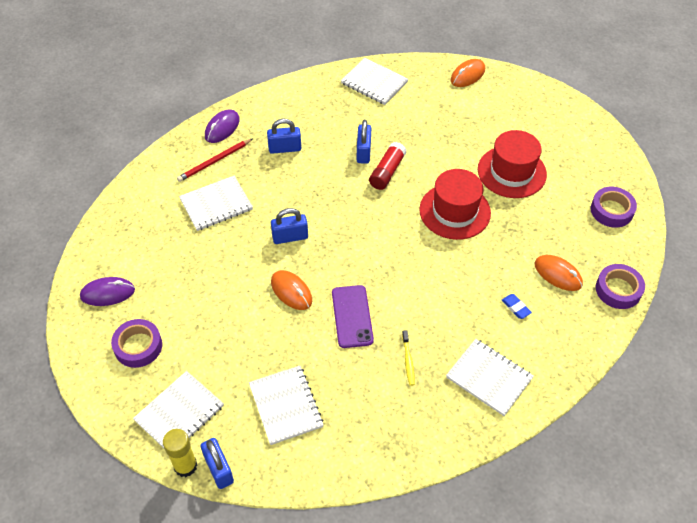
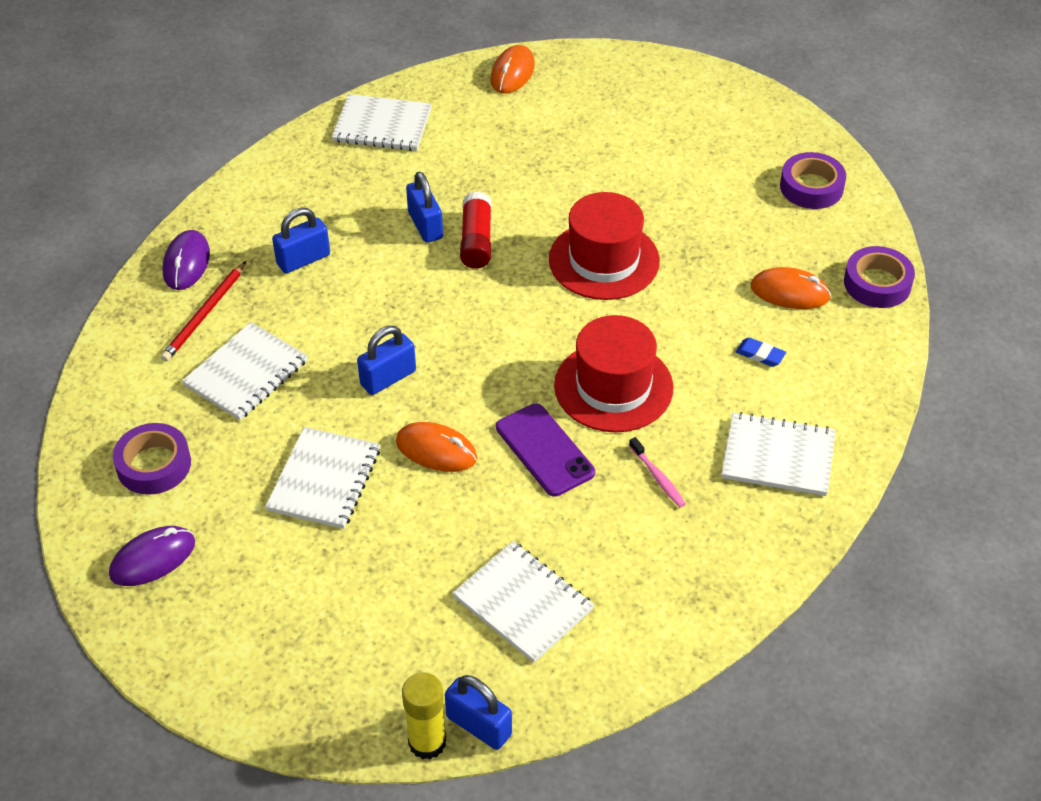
camera: 25 degrees left, 5 degrees down
(138, 346) = (250, 613): purple tape -> purple tape (154, 465)
(179, 413) = (372, 677): white notebook -> white notebook (324, 480)
(408, 361) = (658, 477): yellow toothbrush -> pink toothbrush
(511, 172) = (651, 182): red hat -> red hat (613, 387)

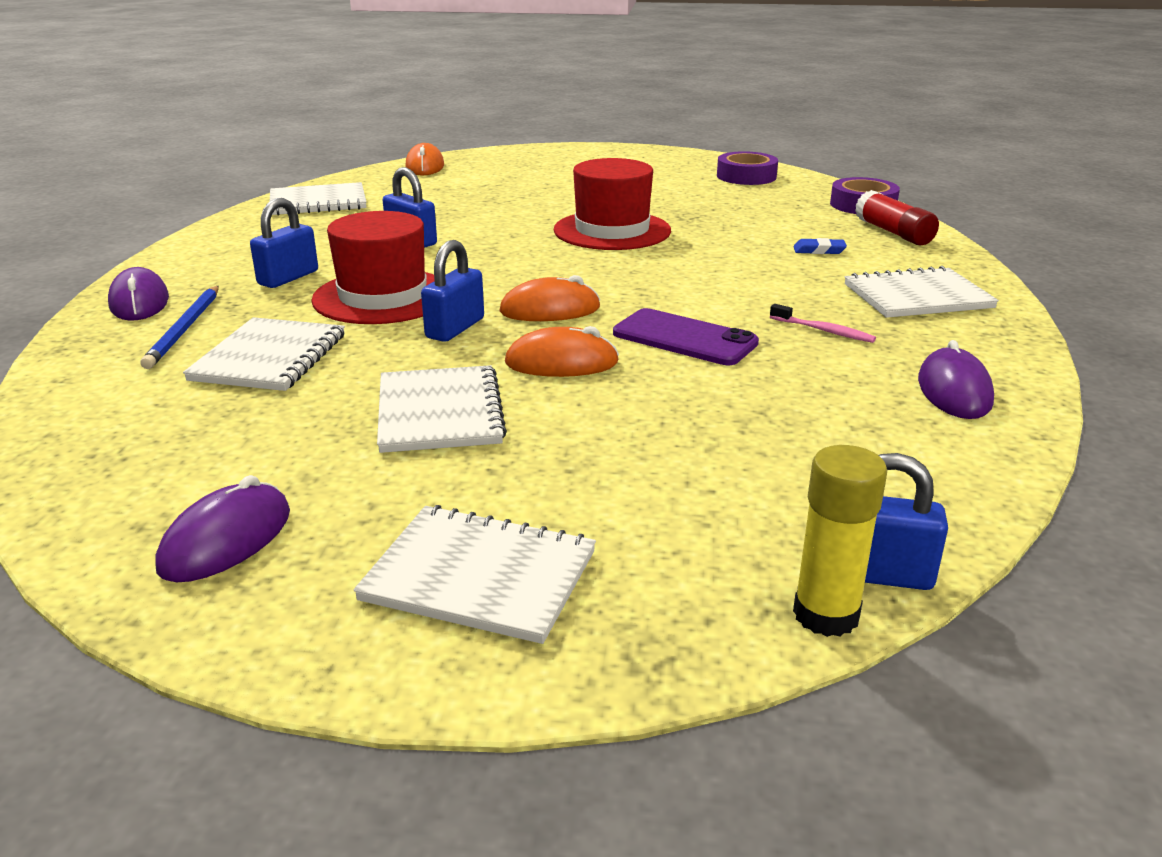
camera: 25 degrees left, 20 degrees down
(154, 465) = (177, 452): purple tape -> none
(204, 314) = (184, 329): red pencil -> blue pencil
(476, 241) = (473, 240): red glue stick -> red glue stick (893, 233)
(523, 603) = (795, 449): white notebook -> white notebook (479, 576)
(613, 387) = (707, 289): red hat -> red hat (383, 297)
(686, 585) = (954, 391): none -> purple mouse
(790, 292) = (798, 219): orange mouse -> orange mouse (550, 310)

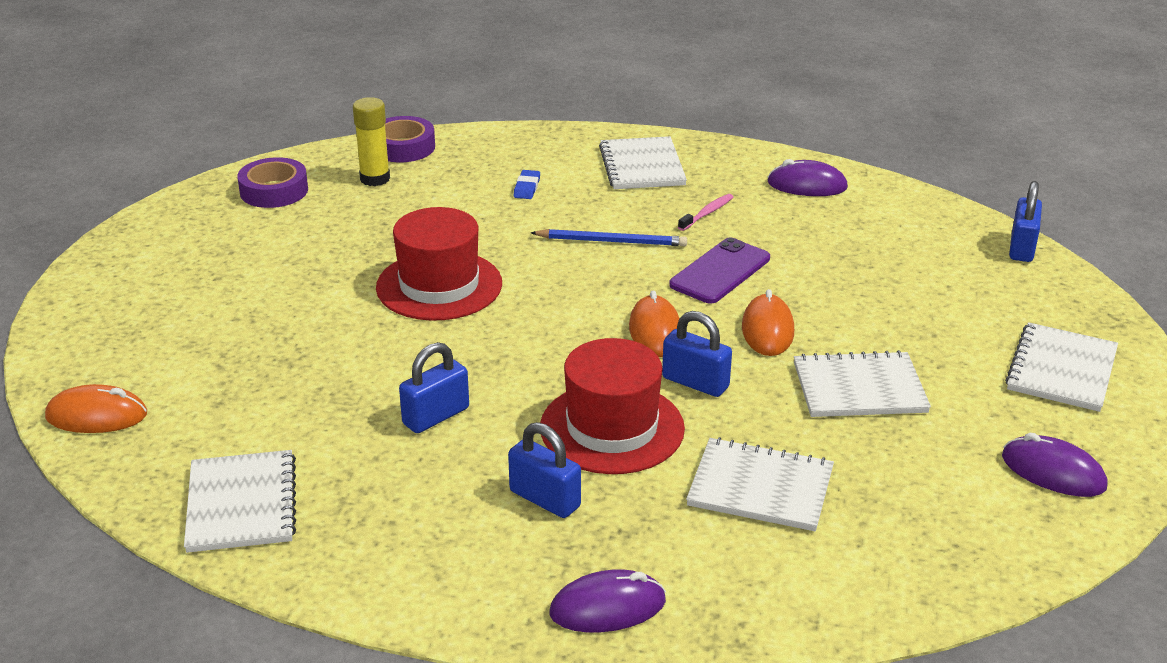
camera: 85 degrees left, 5 degrees up
(184, 329) = (690, 556): blue pencil -> blue pencil (612, 241)
(826, 615) = (1061, 267): yellow glue stick -> yellow glue stick (375, 179)
(893, 233) = (488, 148): red glue stick -> none

